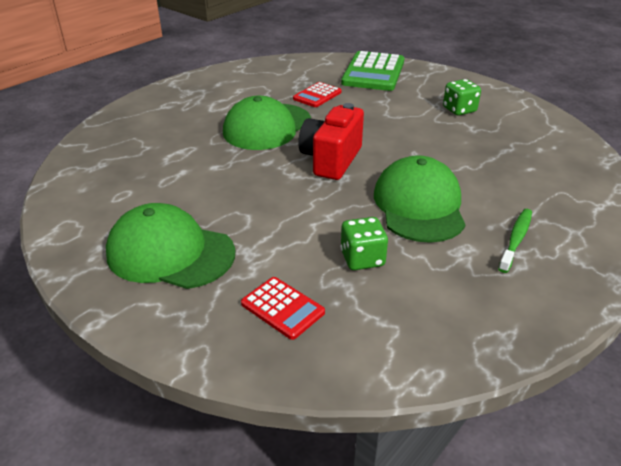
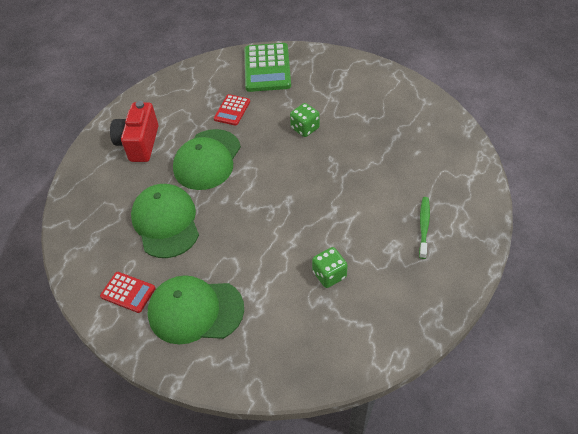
camera: 15 degrees left, 15 degrees up
(282, 308) = (293, 333): red calculator -> red calculator (128, 292)
(331, 160) = (272, 183): red camera -> red camera (139, 143)
(419, 205) = (351, 212): green cap -> green cap (166, 222)
(459, 110) = (349, 99): green dice -> green dice (305, 128)

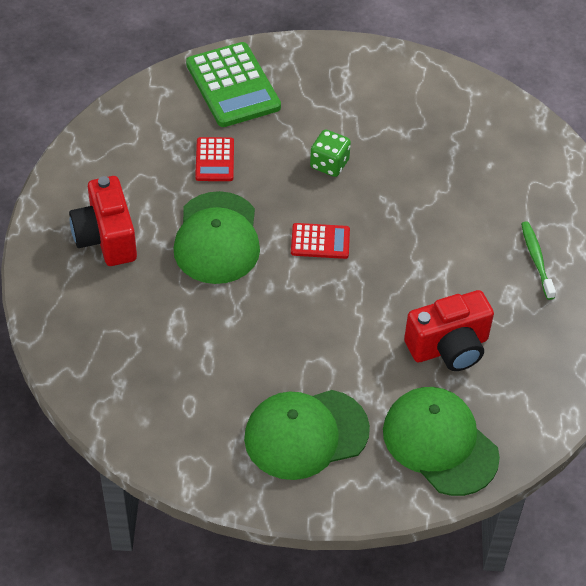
camera: 25 degrees left, 0 degrees up
(128, 292) = (207, 436): red calculator -> red calculator (320, 241)
(166, 222) = (206, 336): green cap -> green cap (440, 443)
(329, 275) = (449, 347): green dice -> red camera

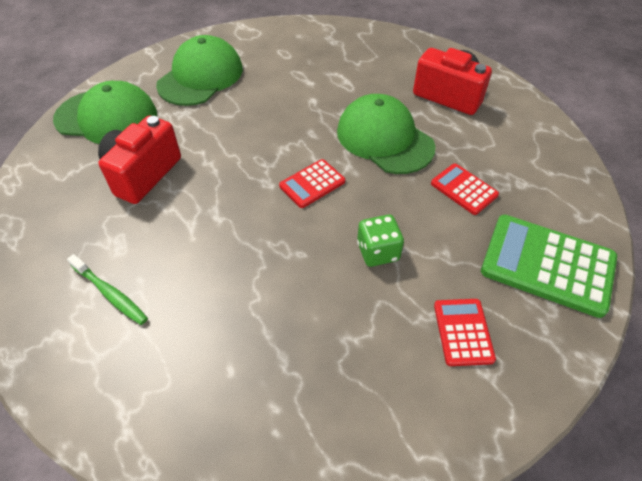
camera: 140 degrees right, 0 degrees up
(333, 93) = (463, 332): none -> red calculator

